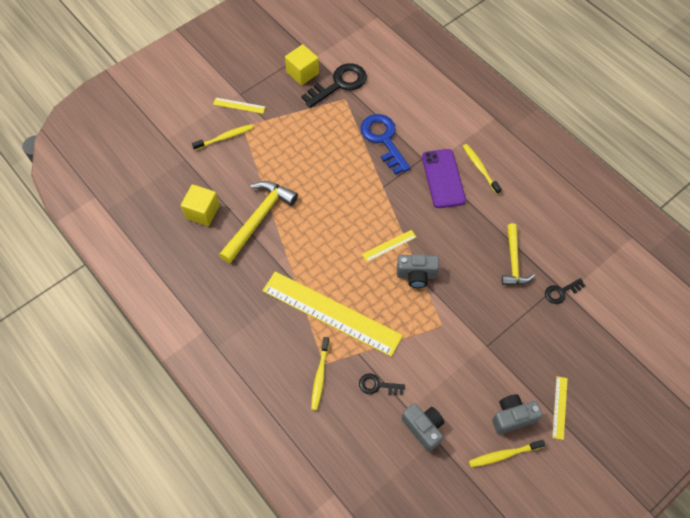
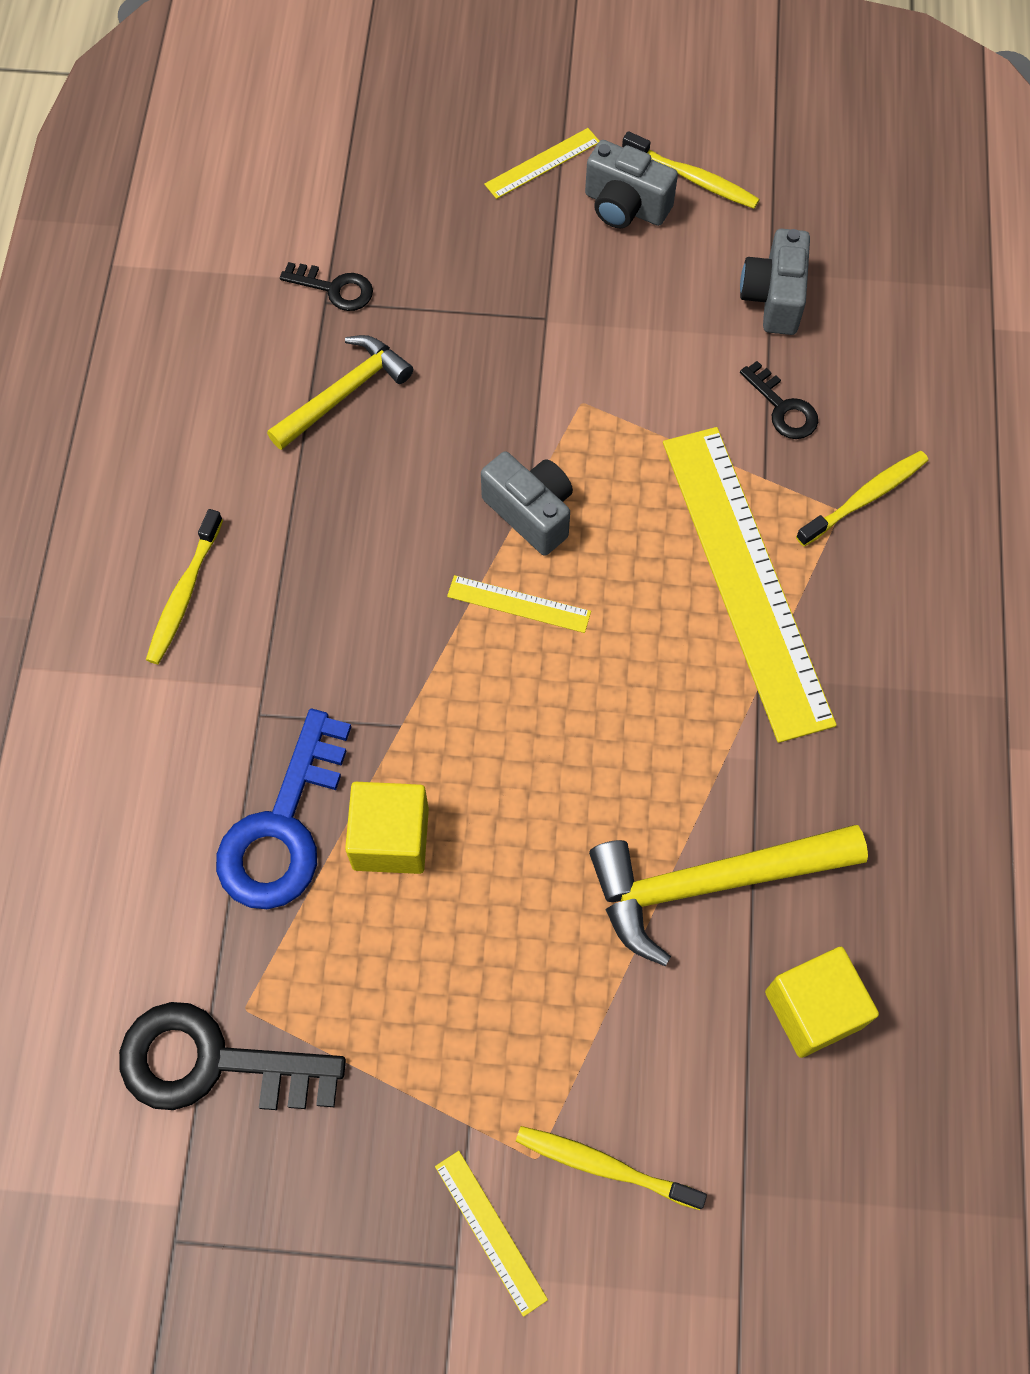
camera: 135 degrees left, 5 degrees up
(302, 73) = (256, 1183): yellow cube -> yellow cube (390, 838)
(443, 178) = (274, 638): purple phone -> none

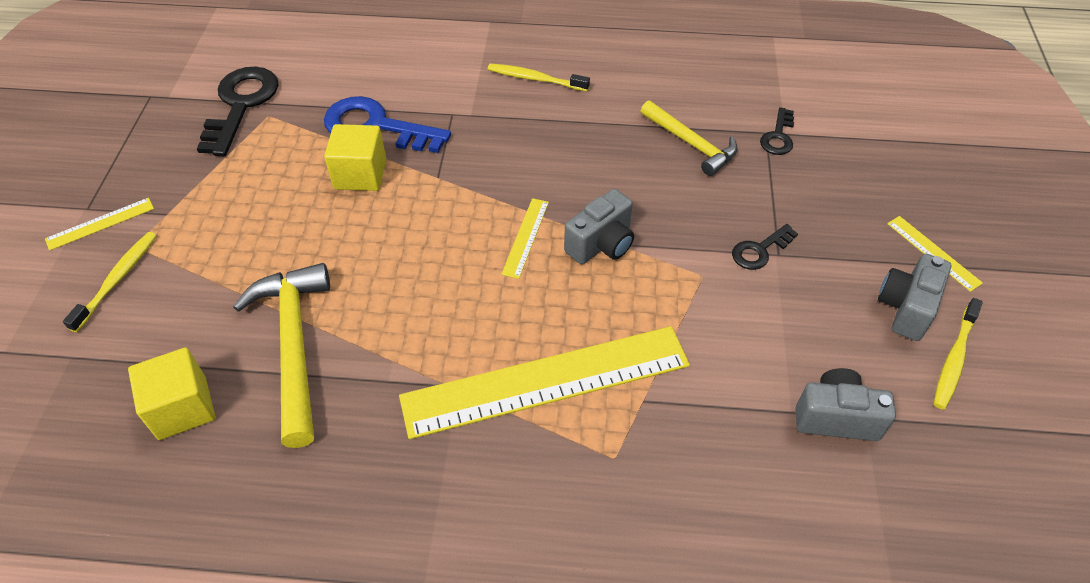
camera: 90 degrees right, 15 degrees down
(782, 407) = (717, 418): black key -> black key (760, 250)
(864, 498) = (629, 479): yellow toothbrush -> none

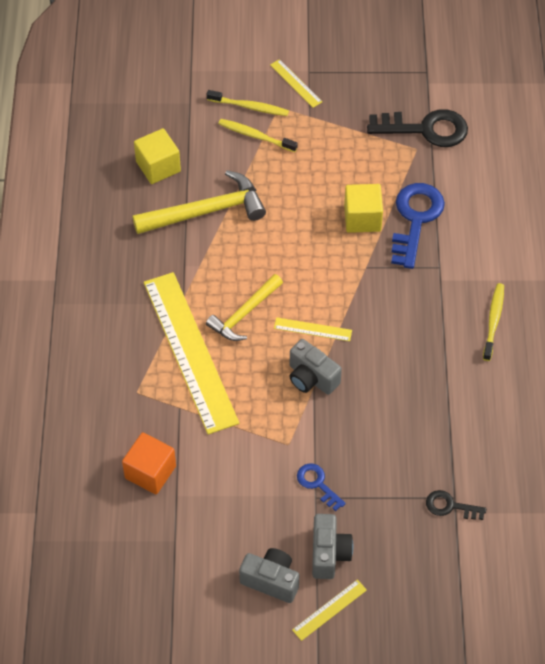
camera: 85 degrees right, 5 degrees up
(691, 144) = (430, 439): yellow hammer -> yellow hammer (244, 314)
(756, 444) = (150, 472): none -> orange cube
(760, 250) = (317, 484): black key -> blue key
(836, 417) = (173, 522): grey camera -> grey camera (329, 554)
(954, 359) = (227, 606): yellow toothbrush -> yellow toothbrush (255, 136)

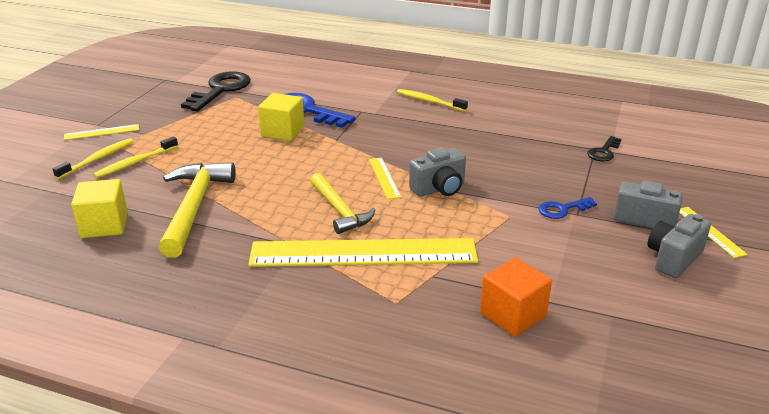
camera: 70 degrees left, 25 degrees down
(312, 329) = (384, 177): yellow ruler -> yellow ruler turned 45 degrees counterclockwise

